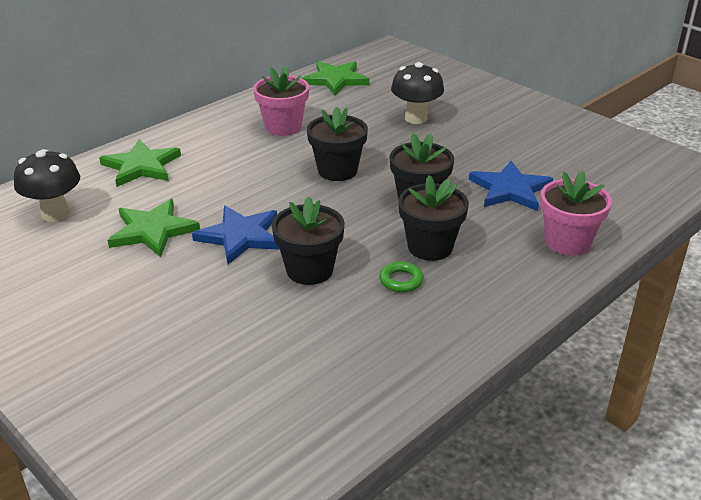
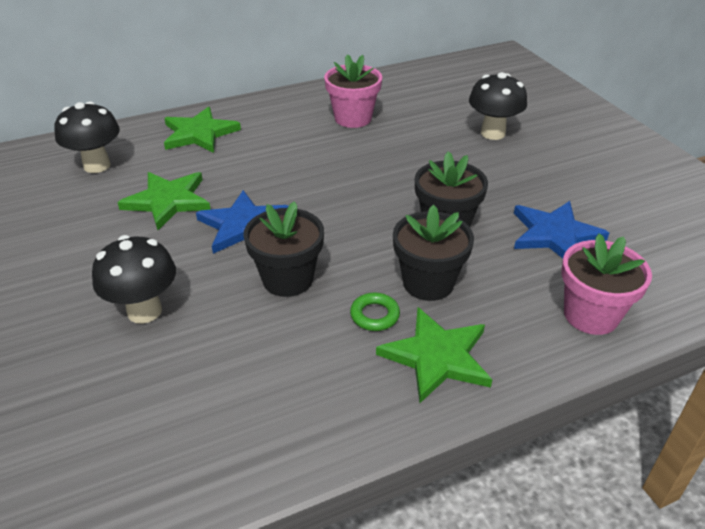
camera: 20 degrees right, 5 degrees up
(196, 323) = (144, 311): none -> black mushroom
(335, 80) = (432, 78): green star -> green star (437, 356)
(337, 170) = (379, 175): black flower pot -> none

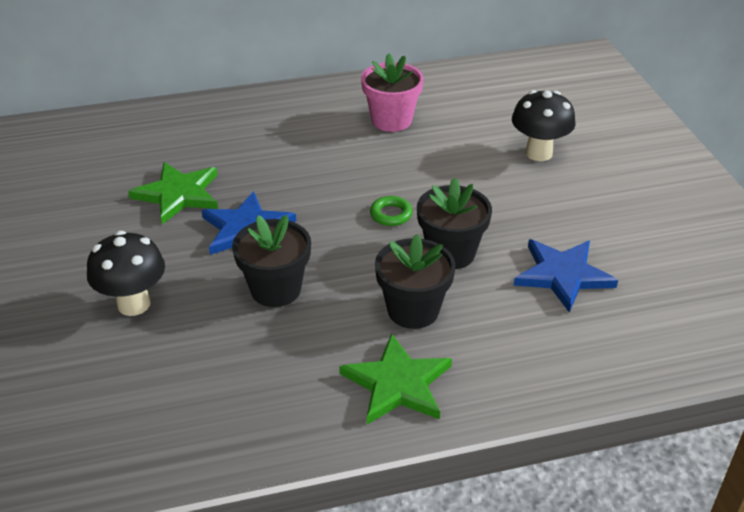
camera: 10 degrees right, 0 degrees up
(97, 165) = (116, 148): black mushroom -> none
(199, 133) = (226, 122): green star -> none
(374, 315) = (350, 336): green ring -> green ring (391, 214)
(591, 315) = (566, 363): pink flower pot -> none

